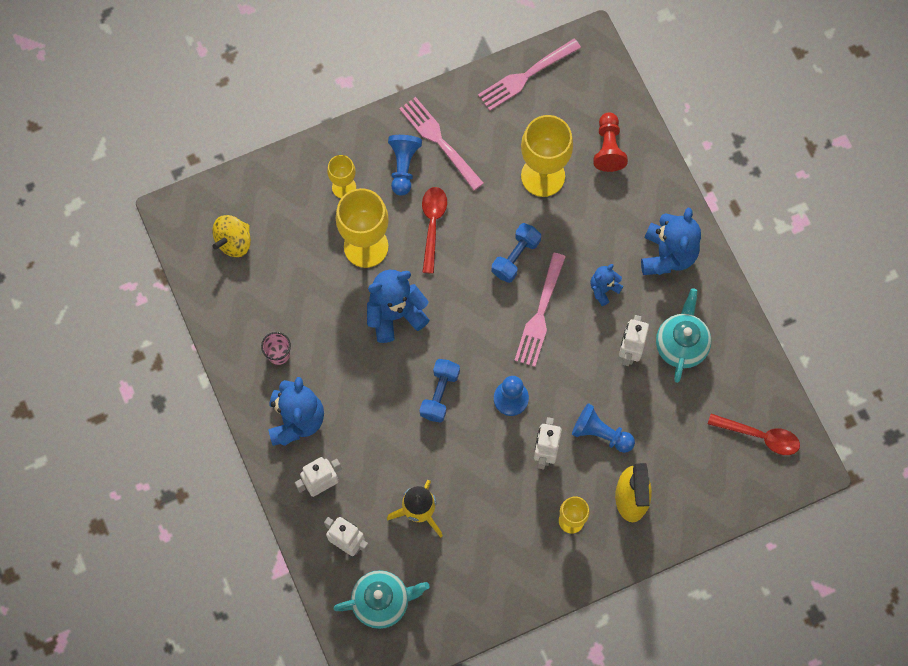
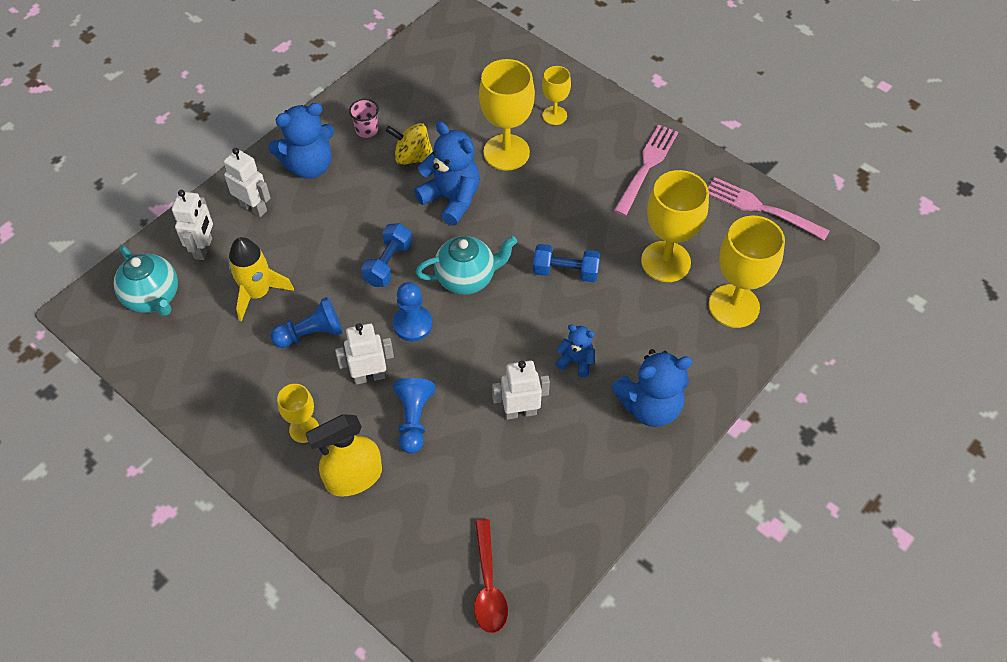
camera: 65 degrees right, 15 degrees down
(234, 242) = (456, 62): yellow spinning top -> yellow spinning top (412, 157)
(403, 167) = (602, 150): blue pawn -> blue pawn (311, 333)
(432, 225) = (558, 193): red spoon -> none
(439, 394) = (388, 264): blue dumbbell -> blue dumbbell turned 60 degrees counterclockwise
(540, 313) = (518, 315): pink fork -> none
(608, 148) = (734, 306): red pawn -> yellow goblet
(681, 345) = (554, 459): turquoise teapot -> turquoise teapot (467, 278)

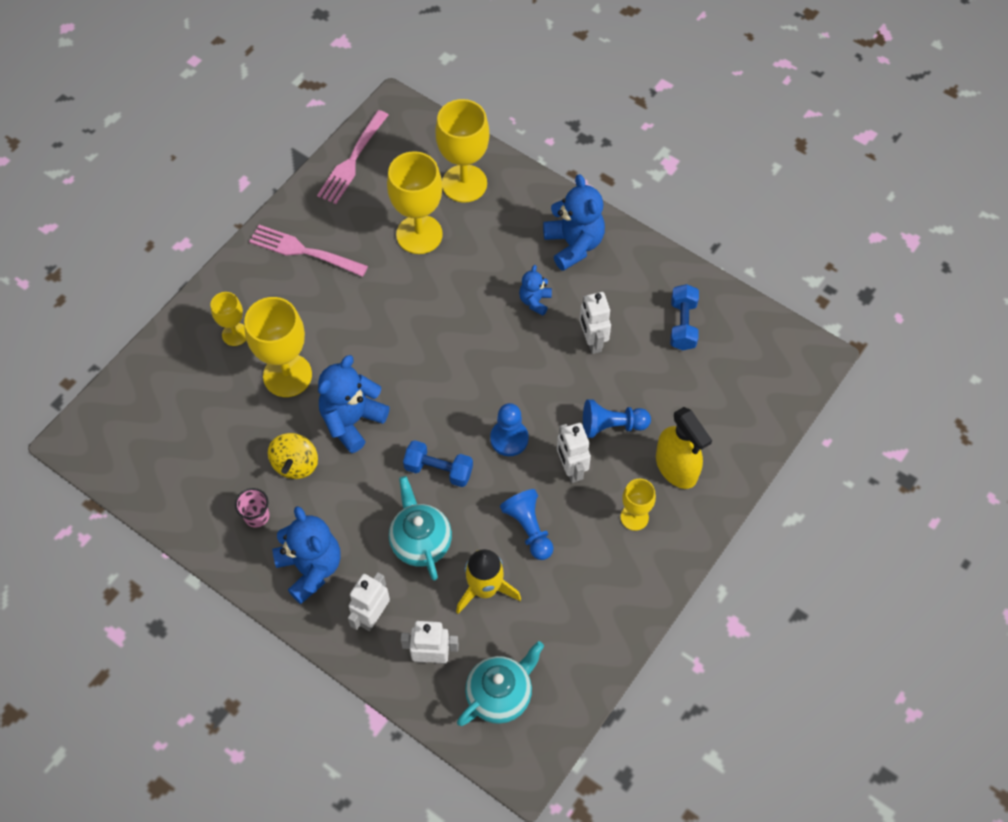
camera: 95 degrees left, 5 degrees up
(467, 278) = (451, 397): turquoise teapot -> turquoise teapot (421, 542)
(488, 585) = (754, 353): red spoon -> none
(565, 271) = (436, 314): blue dumbbell -> blue dumbbell (682, 324)

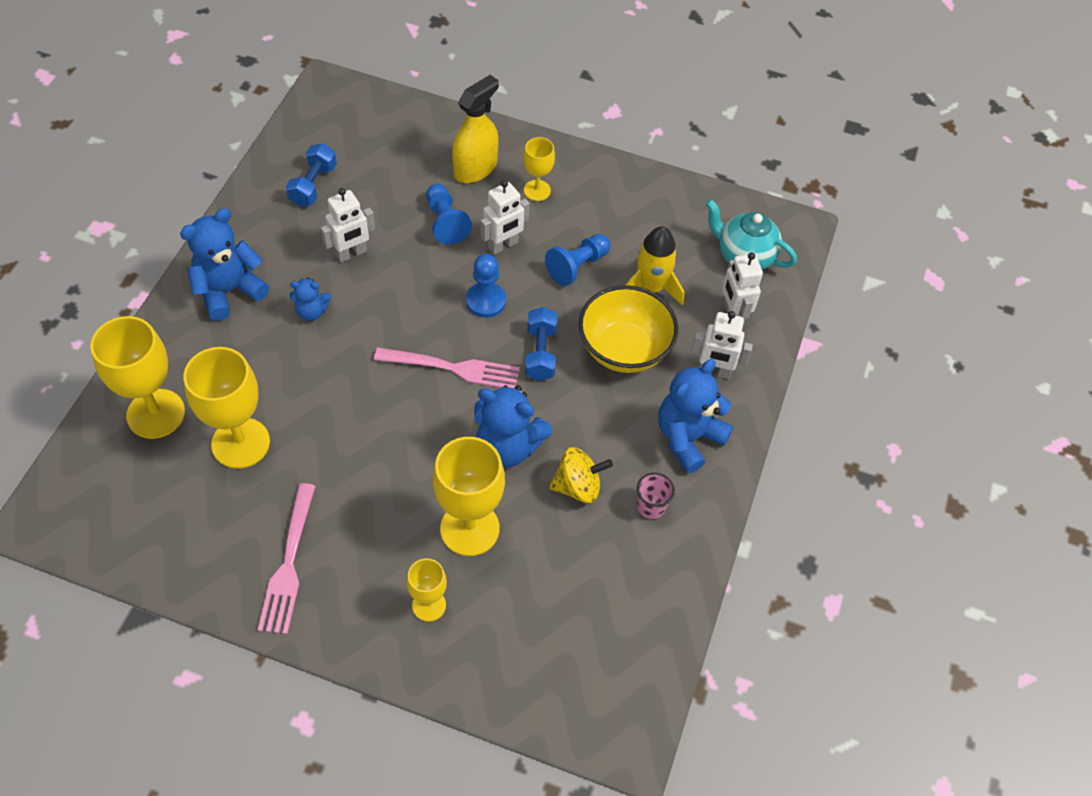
camera: 110 degrees left, 5 degrees down
(352, 160) = (132, 548): pink fork -> pink fork (452, 368)
(421, 542) = (624, 350): turquoise teapot -> yellow bowl
(682, 324) = (313, 185): blue dumbbell -> blue dumbbell turned 60 degrees counterclockwise

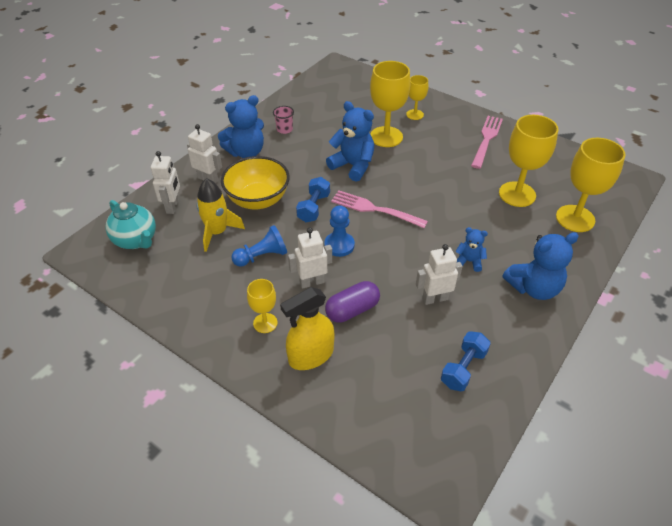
camera: 160 degrees left, 10 degrees down
(445, 222) = (352, 310): blue pawn -> purple capsule
(578, 486) = (320, 143): yellow spinning top -> none

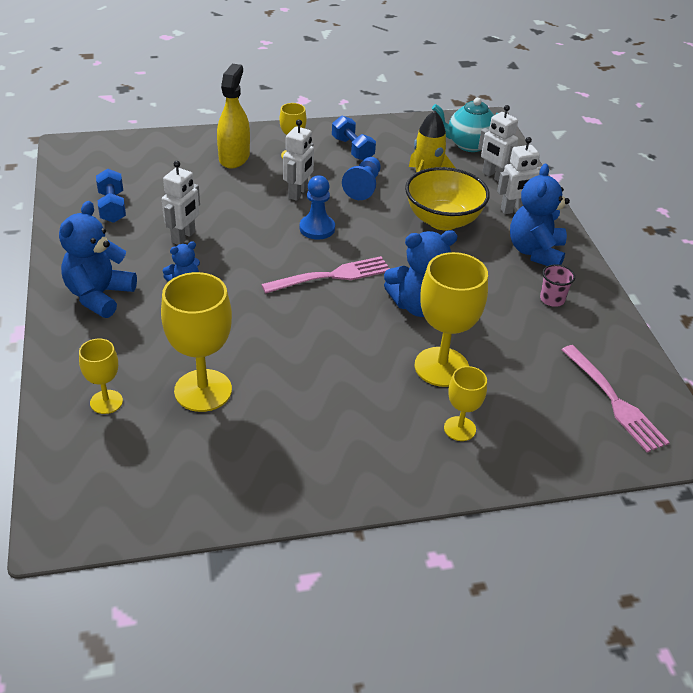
camera: 130 degrees right, 5 degrees down
(313, 207) = (387, 243): blue dumbbell -> blue dumbbell (352, 149)
(352, 310) = (241, 194): purple capsule -> none
(486, 140) = (321, 453): pink fork -> pink fork (613, 400)
(575, 218) = (106, 402): yellow goblet -> yellow goblet, size x0.55

